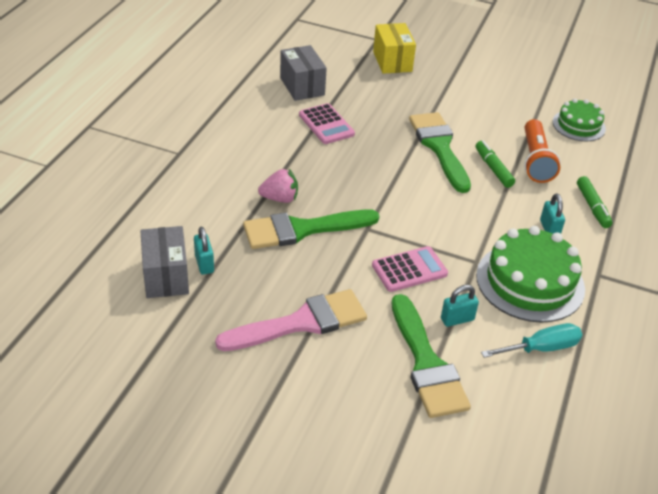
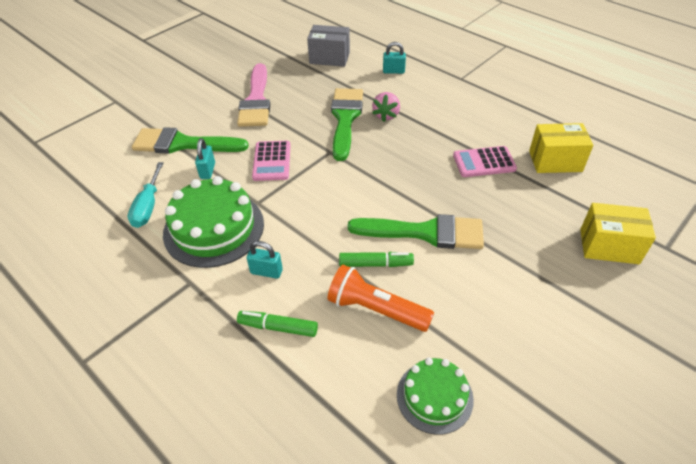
camera: 115 degrees right, 5 degrees up
(204, 264) = (333, 73): turquoise padlock -> turquoise padlock (393, 71)
(302, 86) = (555, 161): grey box -> yellow box

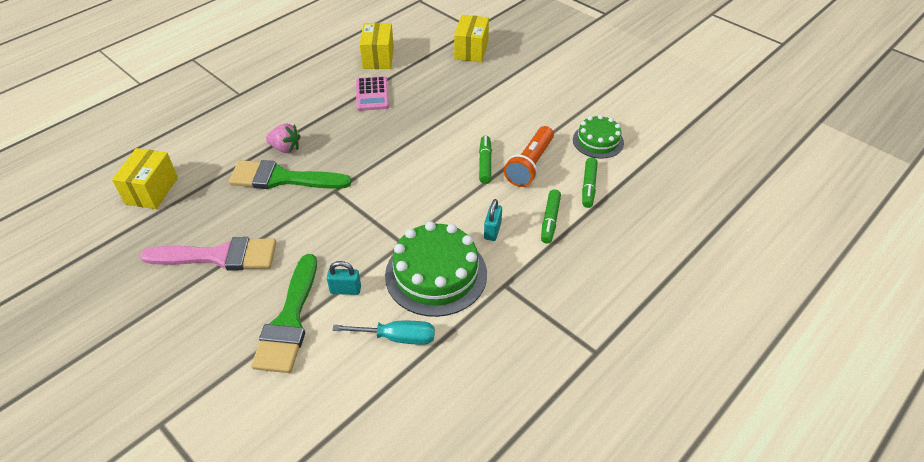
camera: 90 degrees left, 0 degrees up
(272, 161) = (340, 235): pink calculator -> none
(329, 58) = (151, 191): grey box -> yellow box
(337, 375) = (588, 186): none -> green marker
(393, 71) = (206, 139): turquoise padlock -> none
(425, 232) = (452, 134): green brush -> none

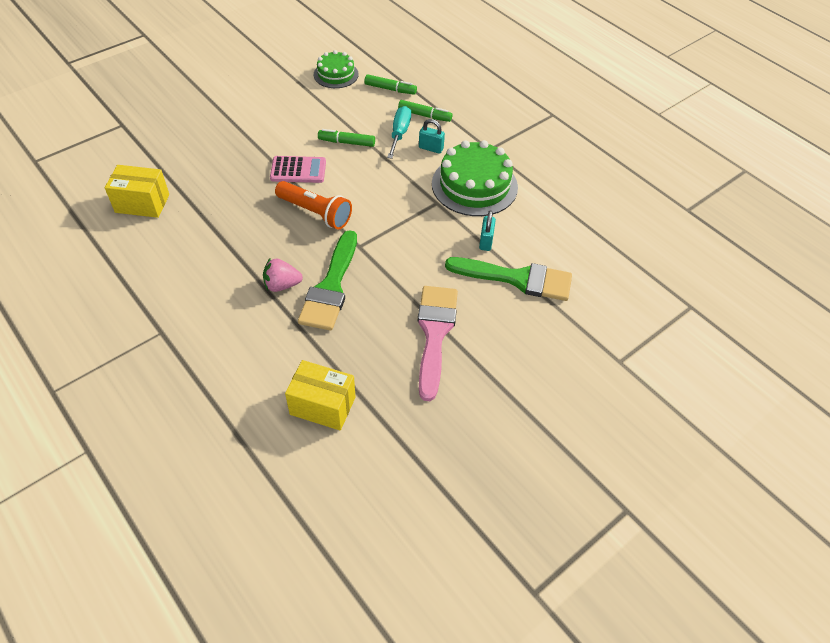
camera: 85 degrees left, 5 degrees up
(285, 148) = (282, 285): pink strawberry -> pink strawberry turned 120 degrees counterclockwise
(372, 94) = (210, 212): pink calculator -> pink calculator (298, 170)
(397, 337) = (537, 212): turquoise screwdriver -> turquoise screwdriver (399, 133)
(471, 50) = (163, 131): yellow box -> none
(530, 165) = (356, 116): orange flashlight -> orange flashlight (315, 213)

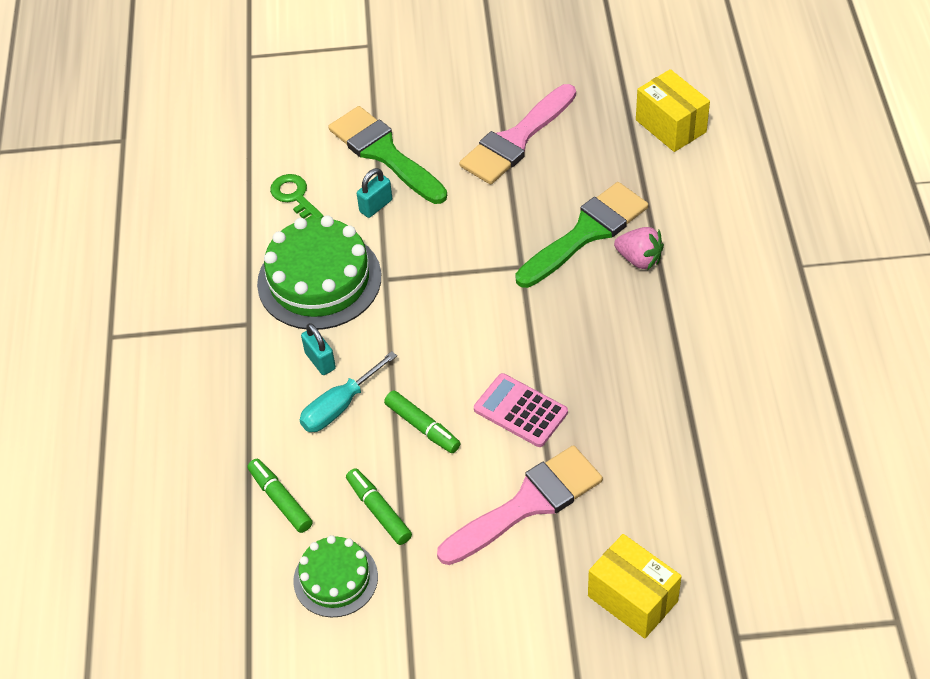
camera: 140 degrees left, 0 degrees up
(142, 203) = (758, 456): yellow box -> yellow box (632, 599)
(263, 133) = (527, 504): none -> pink brush
(315, 213) = (541, 334): orange flashlight -> none
(424, 115) = (277, 421): green marker -> green marker (379, 511)
(542, 224) = (294, 196): none -> green key

